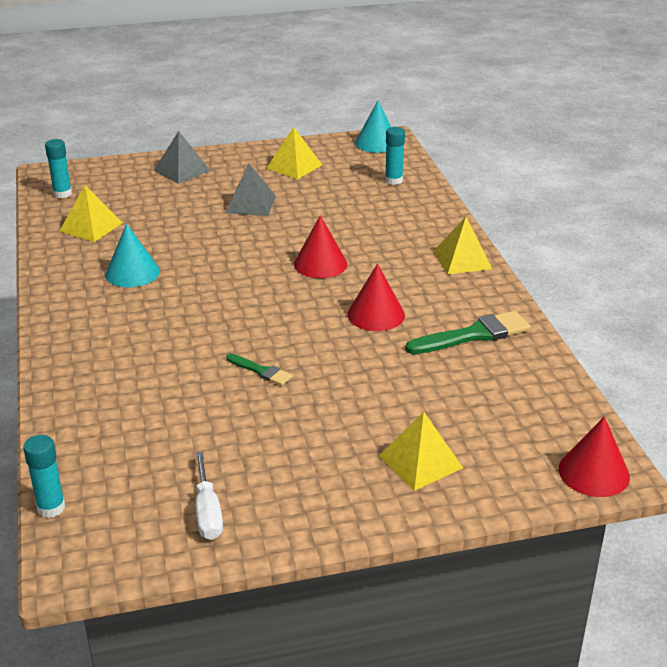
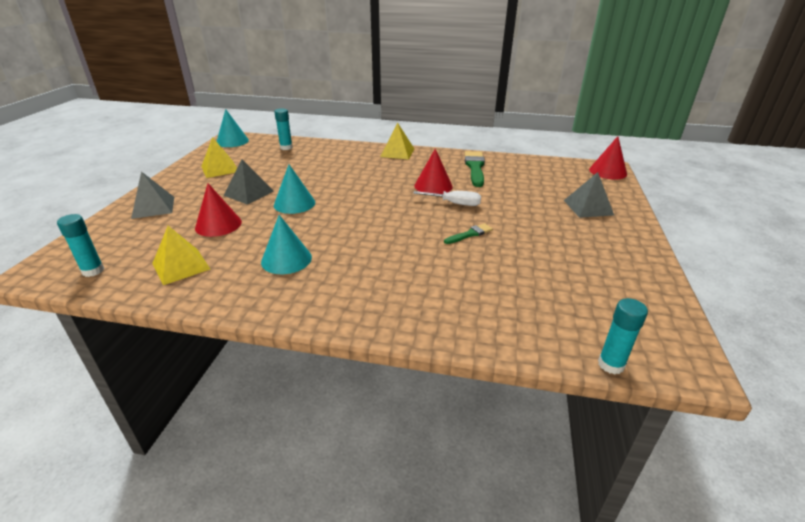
camera: 65 degrees left, 0 degrees up
(207, 512) = (626, 287): white screwdriver -> white screwdriver (454, 203)
(248, 238) = (294, 203): none -> turquoise cone
(320, 264) = (358, 188): red cone -> red cone (218, 225)
(420, 462) = (588, 207): yellow pyramid -> grey pyramid

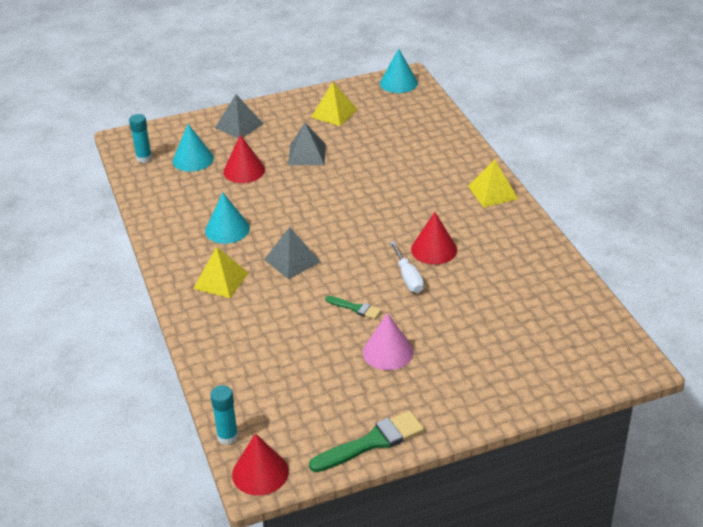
camera: 60 degrees right, 5 degrees up
(181, 266) = (179, 189): yellow pyramid -> yellow pyramid (221, 280)
(286, 147) = (421, 120): turquoise glue stick -> none
(294, 203) = (313, 187): turquoise cone -> turquoise cone (193, 159)
(475, 167) = (514, 260): green brush -> green brush (372, 442)
(537, 238) = (388, 352): none -> pink cone
(588, 207) = (494, 371): grey pyramid -> grey pyramid (292, 260)
(608, 171) = (623, 367): red cone -> red cone (260, 473)

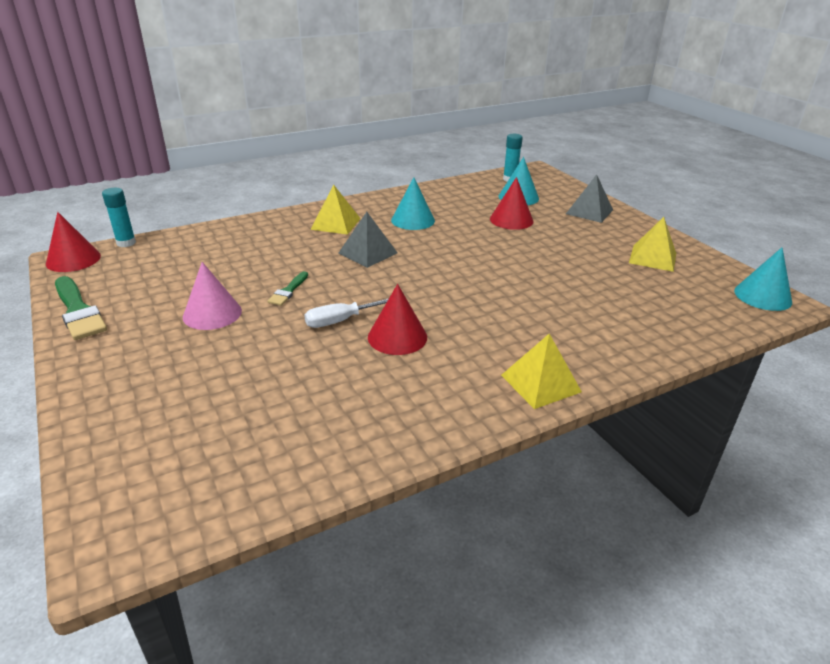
camera: 80 degrees right, 5 degrees down
(307, 154) = (558, 248): grey pyramid -> none

